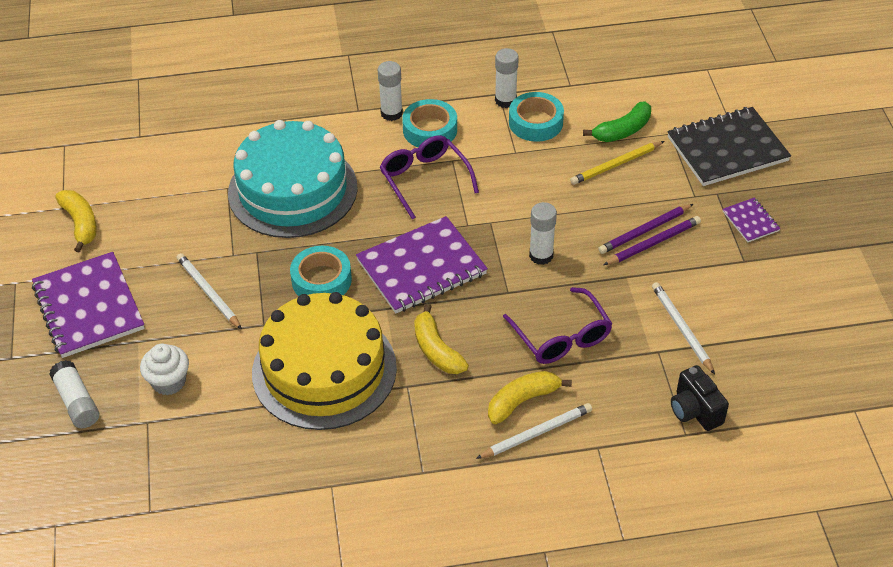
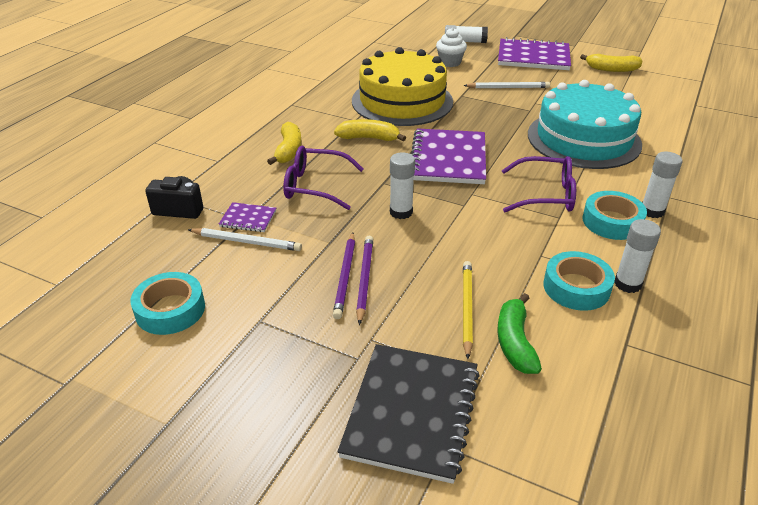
camera: 125 degrees right, 10 degrees down
(321, 280) = (478, 122): turquoise tape -> turquoise tape (170, 310)
(536, 433) = (260, 145): white pencil -> none
(750, 221) = (296, 358): purple notebook -> purple notebook (248, 219)

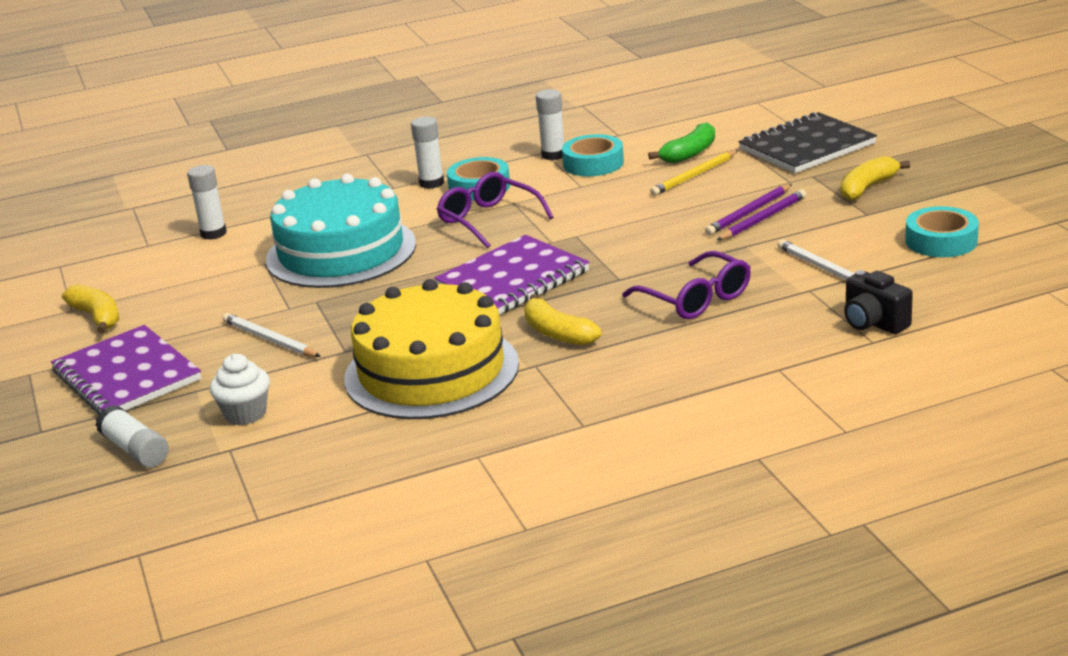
camera: 135 degrees left, 10 degrees down
(248, 219) = (805, 289): purple notebook -> none
(288, 150) = (675, 351): yellow banana -> yellow banana (867, 188)
(401, 212) = (644, 248): white glue stick -> white glue stick (213, 233)

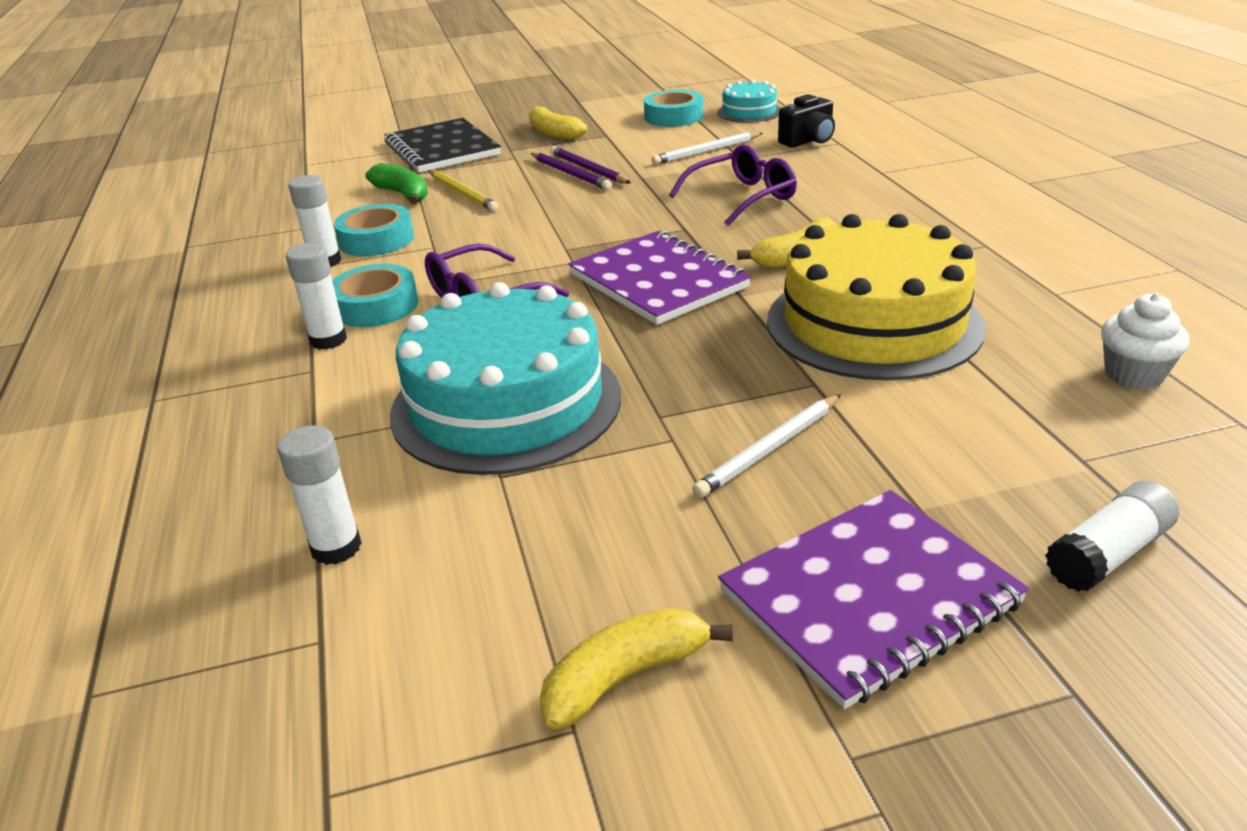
camera: 85 degrees left, 5 degrees up
(245, 414) = (985, 453): white cupcake -> white cupcake (1133, 375)
(973, 282) = (749, 112): none -> turquoise cake

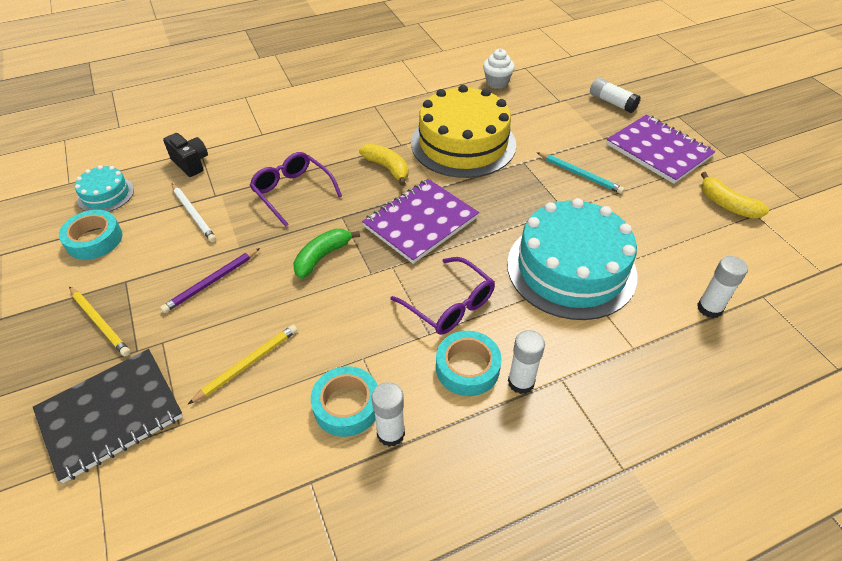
camera: 100 degrees left, 15 degrees up
(403, 194) = (239, 416): green banana -> green banana (322, 257)
(554, 133) = (100, 322): yellow banana -> yellow pencil
(570, 174) = (219, 292): purple pencil -> none
(770, 449) = (580, 174): white pencil -> turquoise pencil

